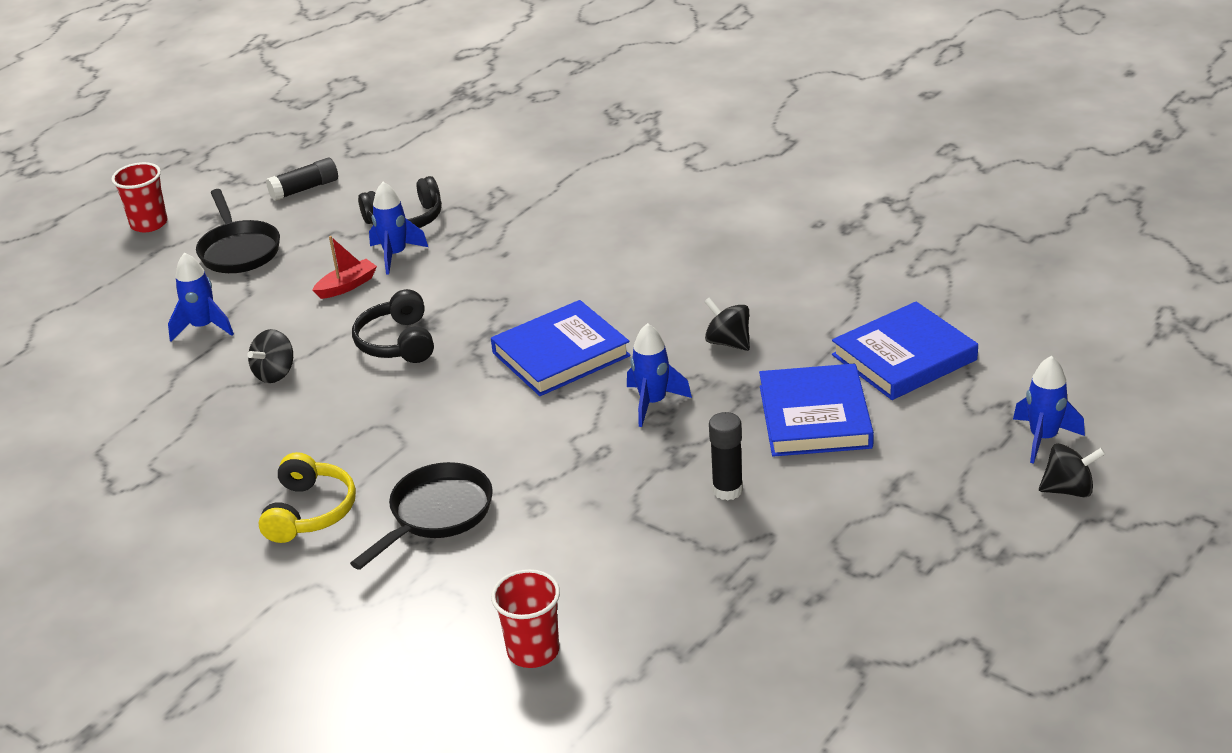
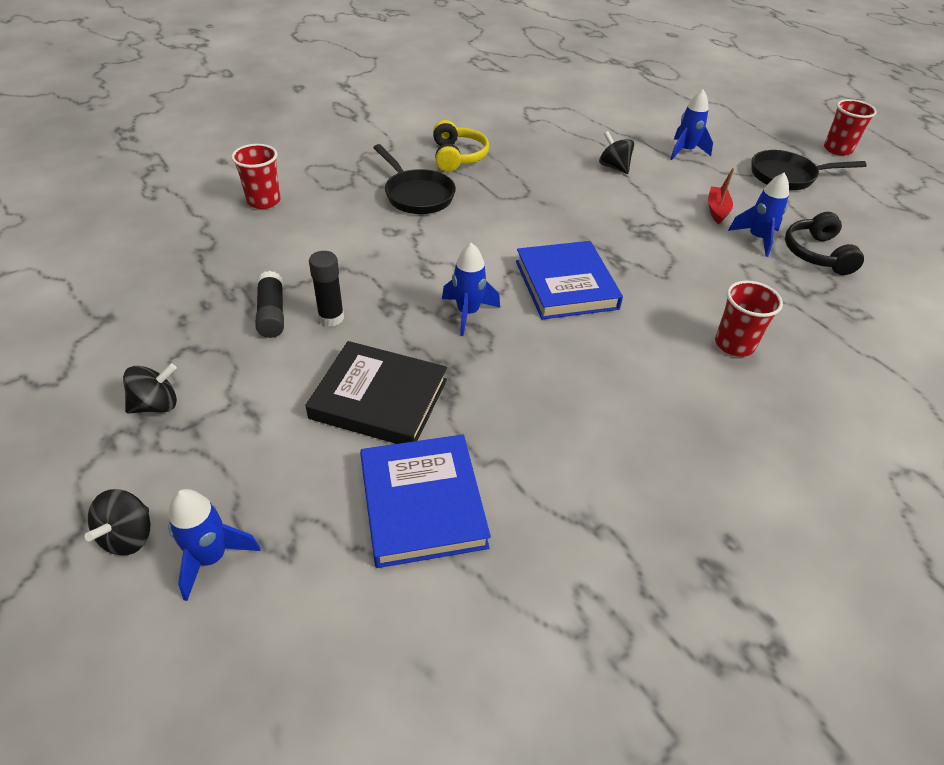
camera: 105 degrees right, 10 degrees up
(305, 189) = (882, 216): black glue stick -> black glue stick (272, 314)
(309, 512) = (457, 156): yellow headphones -> yellow headphones turned 120 degrees counterclockwise
(347, 286) = (717, 210): red boat -> red boat turned 150 degrees counterclockwise
(398, 342) = (626, 217): black headphones -> none
(590, 247) = (734, 344): none -> red cup
(728, 342) = (527, 383): black spinning top -> black spinning top (156, 405)
(815, 417) = (379, 399): blue book -> black book

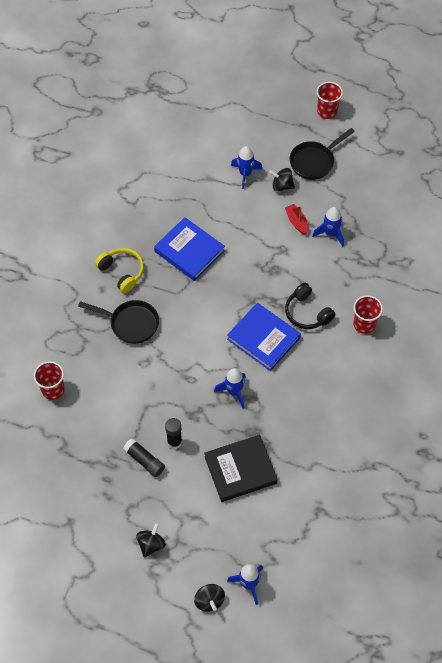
camera: 35 degrees left, 15 degrees up
(422, 503) = (302, 504): blue book -> blue book (189, 251)
(614, 167) = (216, 219): black spinning top -> black spinning top (282, 186)
(816, 254) = (365, 226): black headphones -> black headphones (307, 313)

